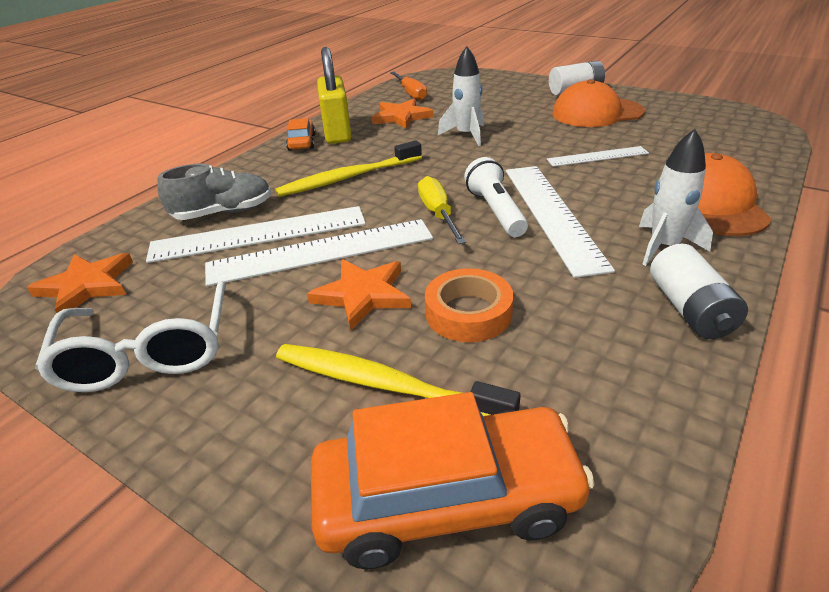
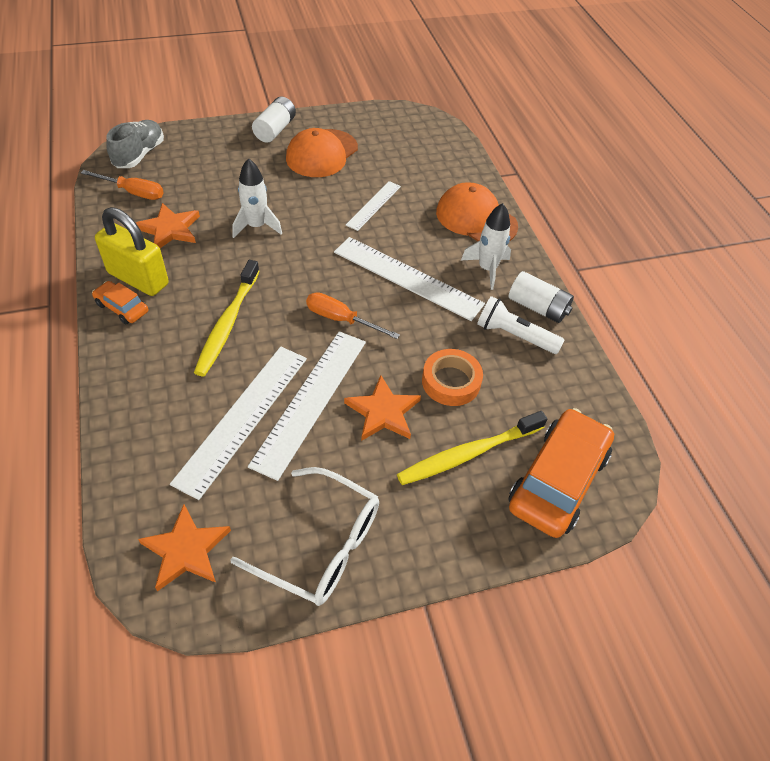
camera: 55 degrees left, 15 degrees up
(224, 213) = (180, 419): grey shoe -> grey shoe (139, 155)
(438, 214) = (341, 319): yellow screwdriver -> orange screwdriver
(496, 211) = (372, 295): white flashlight -> white flashlight (514, 335)

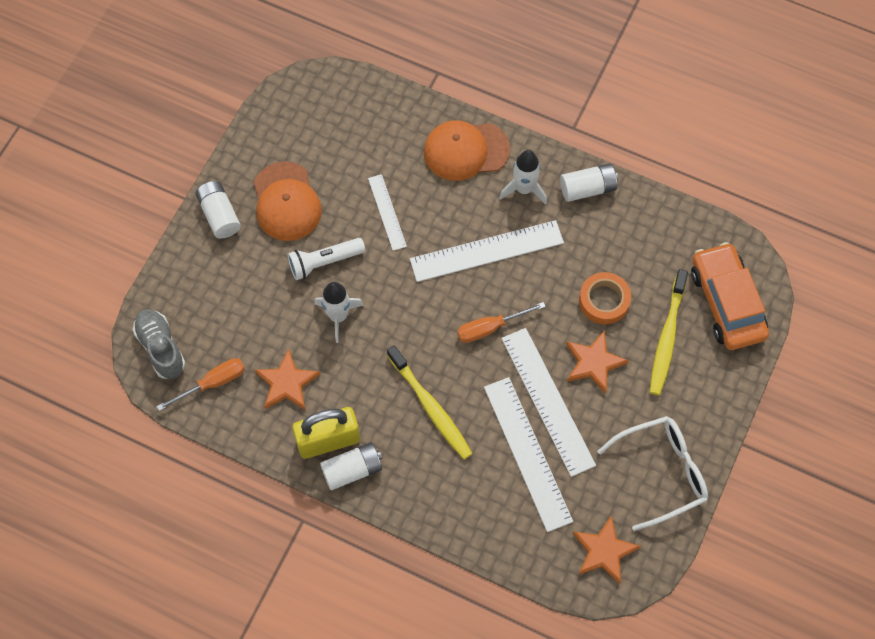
camera: 45 degrees left, 15 degrees up
(122, 308) = (352, 470): orange car -> white battery
(514, 335) = (599, 226): white flashlight -> white flashlight (324, 262)

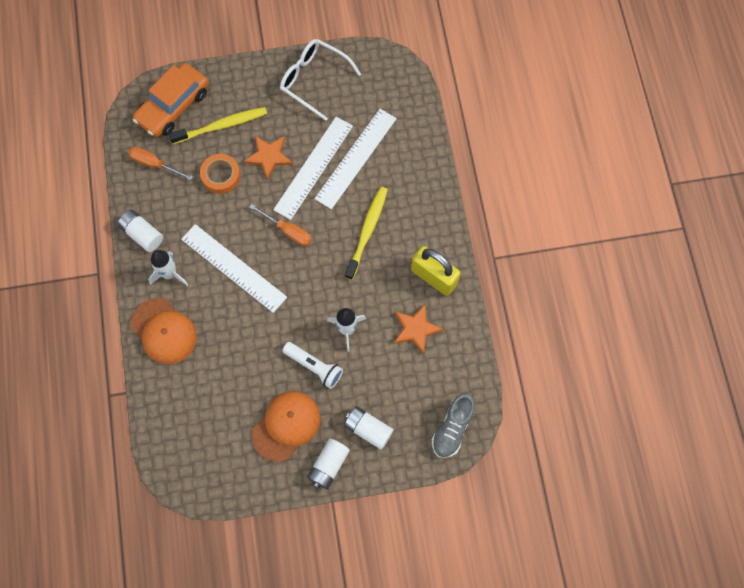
camera: 125 degrees left, 5 degrees up
(212, 383) = (450, 376): orange screwdriver -> orange screwdriver (154, 164)
(352, 470) = (441, 249): white battery -> white battery (368, 429)
(387, 212) = (247, 351): white ruler -> none
(604, 551) = (384, 83): orange star -> none

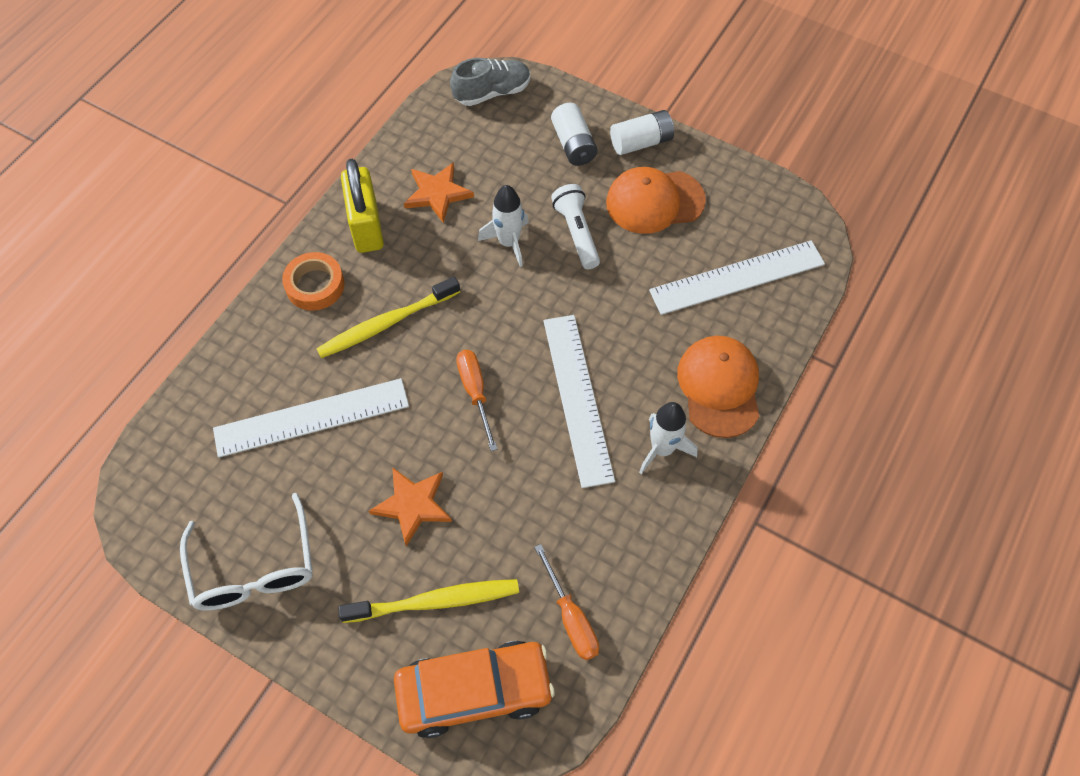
camera: 140 degrees left, 10 degrees down
(142, 234) = (660, 527): white battery -> none
(221, 126) = (434, 601): yellow toothbrush -> yellow toothbrush turned 150 degrees clockwise
(221, 176) = (496, 528): orange tape -> orange tape (315, 285)
(314, 167) = (372, 446): white ruler -> white ruler (737, 277)

